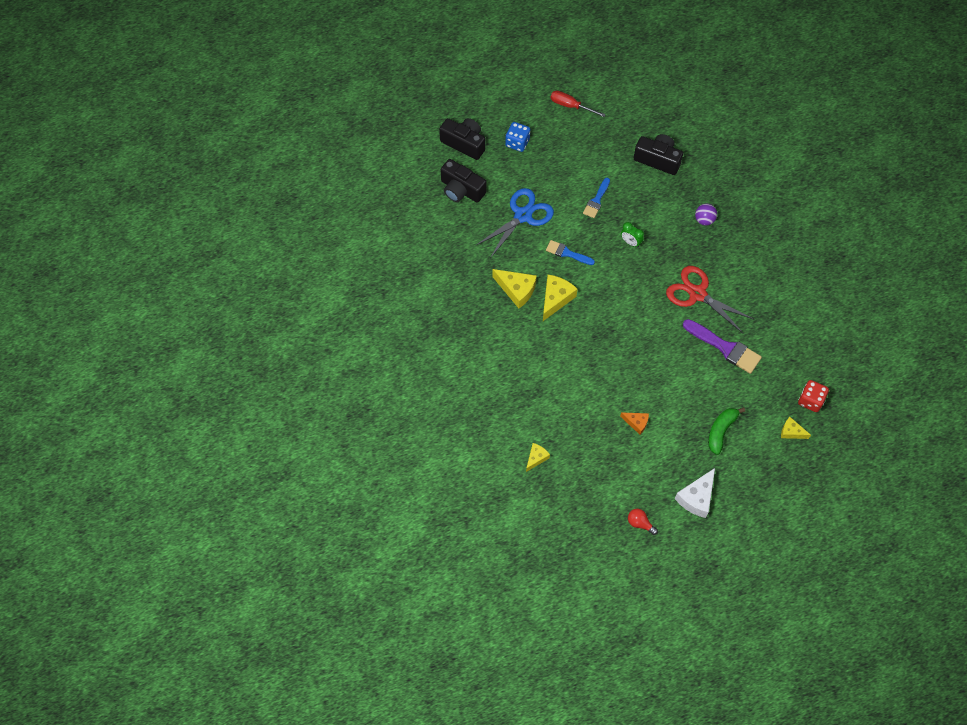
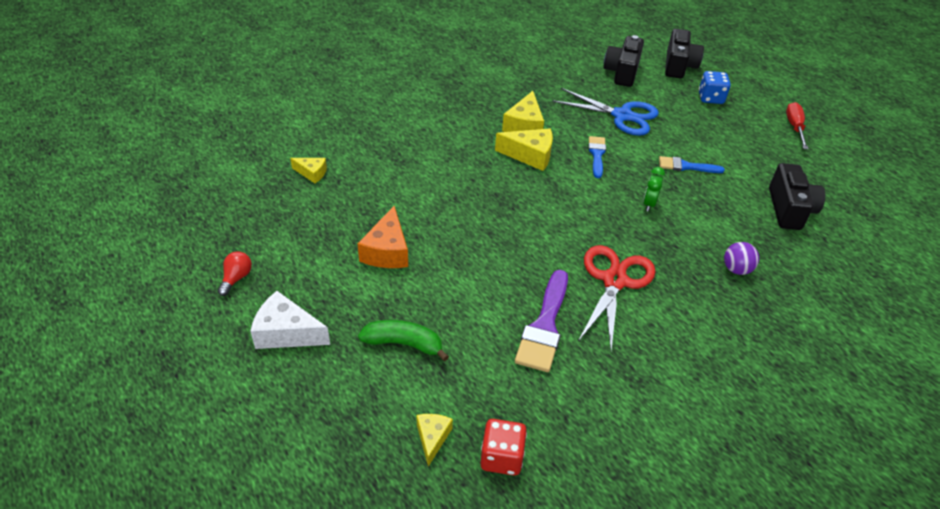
camera: 70 degrees right, 20 degrees down
(636, 423) = (387, 251): orange cheese -> orange cheese, size x1.68

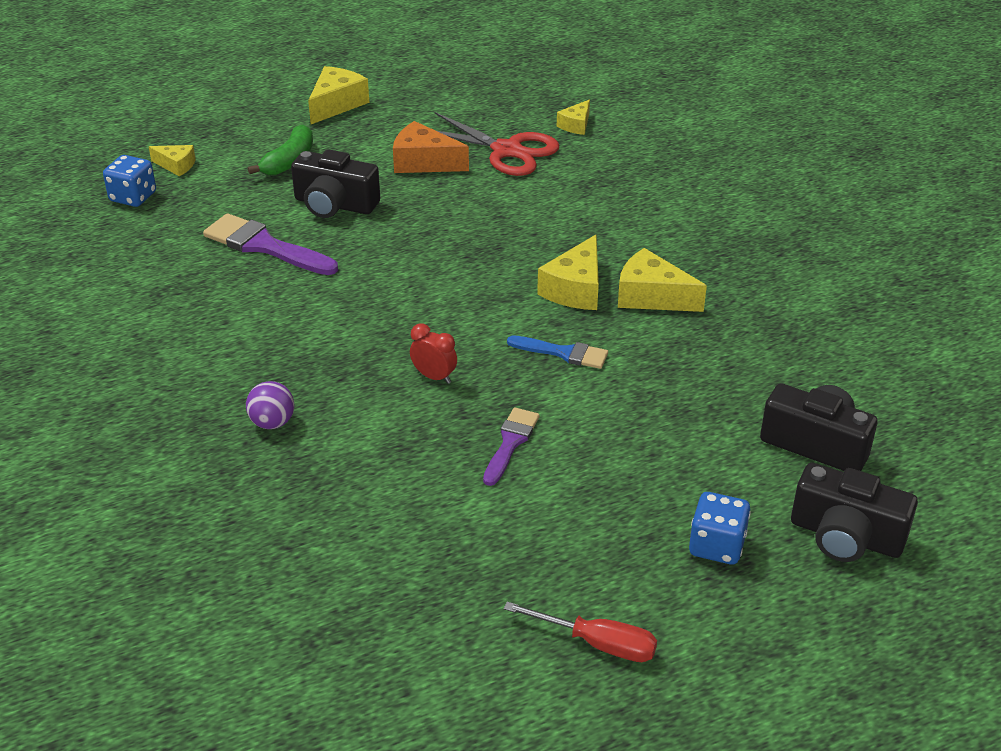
camera: 105 degrees right, 5 degrees down
(236, 278) = (419, 82): red light bulb -> none
(286, 333) = (336, 104): white cheese -> yellow cheese
(501, 457) = (133, 197): red dice -> blue dice
(614, 281) = (304, 309): red scissors -> red scissors (506, 150)
(622, 116) = (667, 407): blue scissors -> none
(649, 204) = (434, 377): green clock -> red clock
(686, 166) = (510, 443): blue brush -> purple brush
(789, 209) = (368, 531): black camera -> black camera (335, 205)

